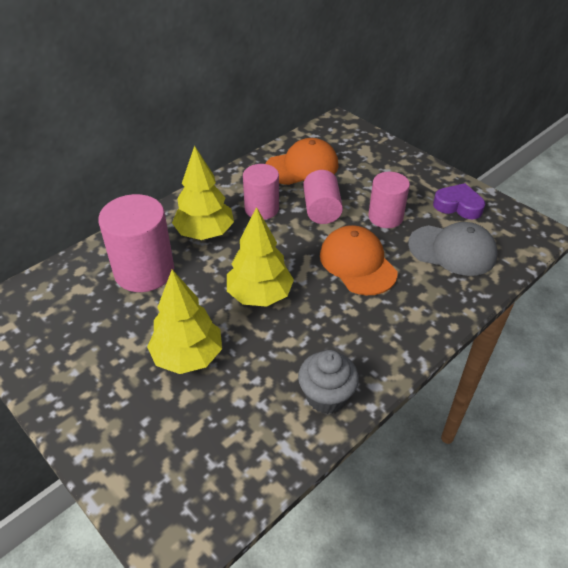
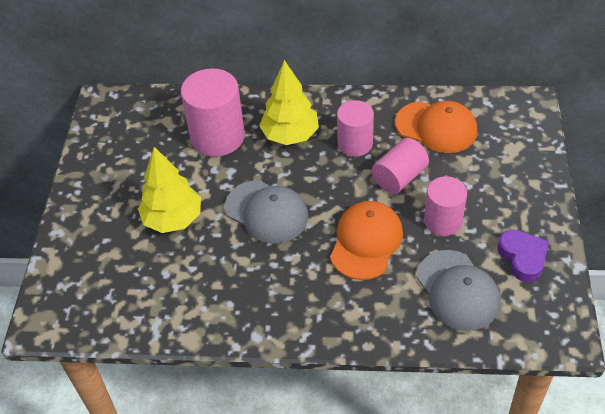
camera: 50 degrees right, 5 degrees up
(260, 295) = (266, 212): yellow tree -> grey cap
(326, 397) = (217, 315): grey cupcake -> none

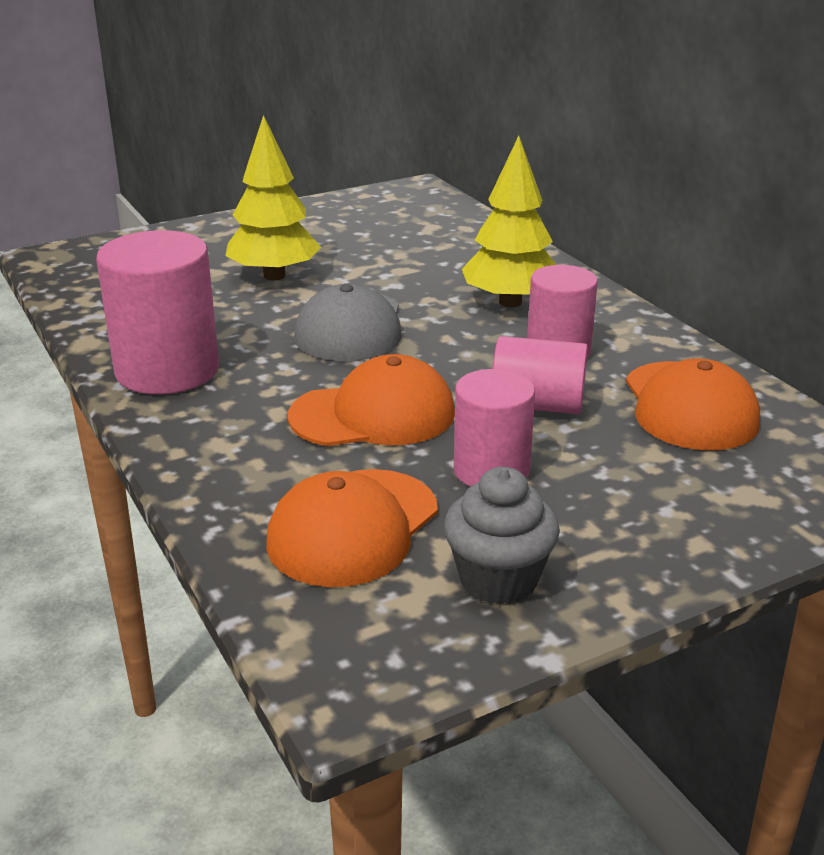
camera: 55 degrees right, 20 degrees down
(217, 137) = (444, 260): pink cylinder -> pink cylinder (167, 370)
(457, 290) = (353, 527): grey cap -> orange cap
(523, 258) = (498, 580): purple heart -> grey cupcake

